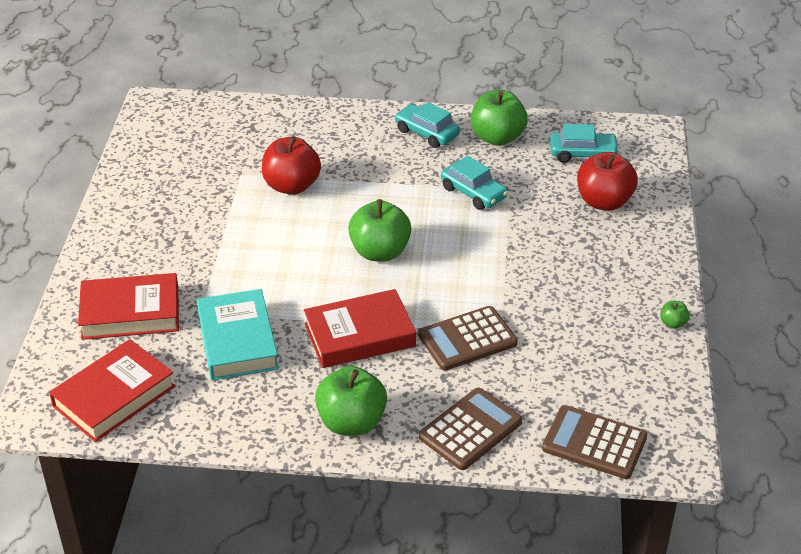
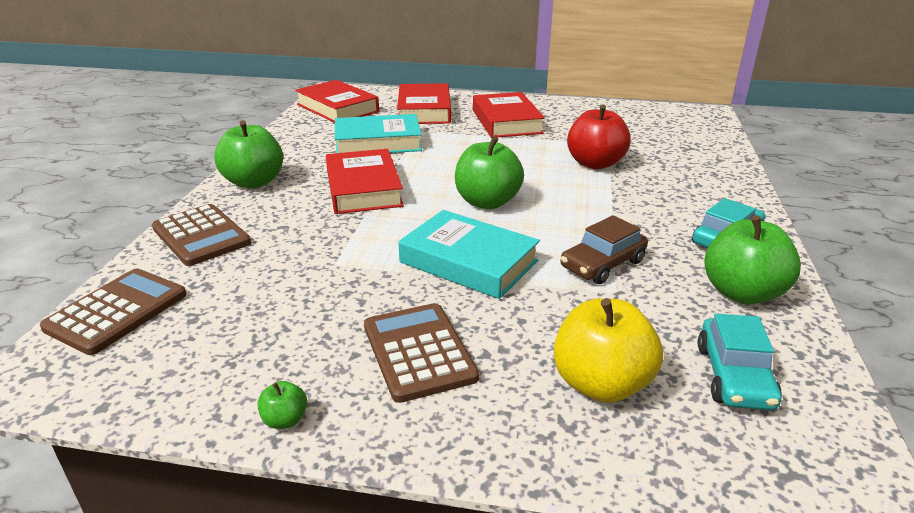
camera: 95 degrees right, 10 degrees down
(174, 243) = (506, 121): none -> red book
(467, 339) = (332, 242): brown calculator -> brown calculator (419, 352)
(473, 193) = (602, 264): turquoise car -> brown car
(483, 258) = (468, 262): none -> turquoise book
(604, 201) = (601, 384): red apple -> yellow apple

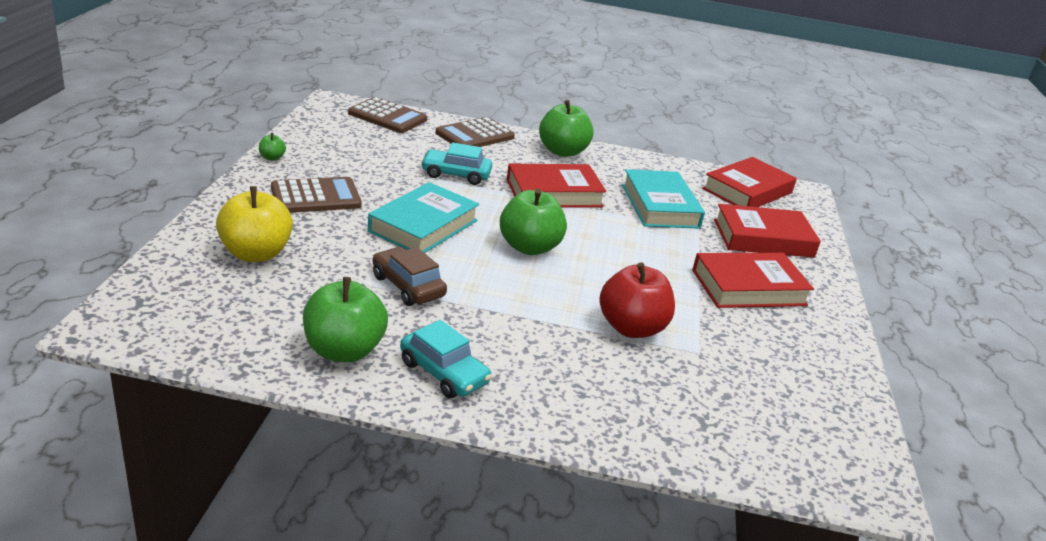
camera: 85 degrees right, 0 degrees up
(734, 376) = (238, 310): turquoise car -> turquoise car (456, 174)

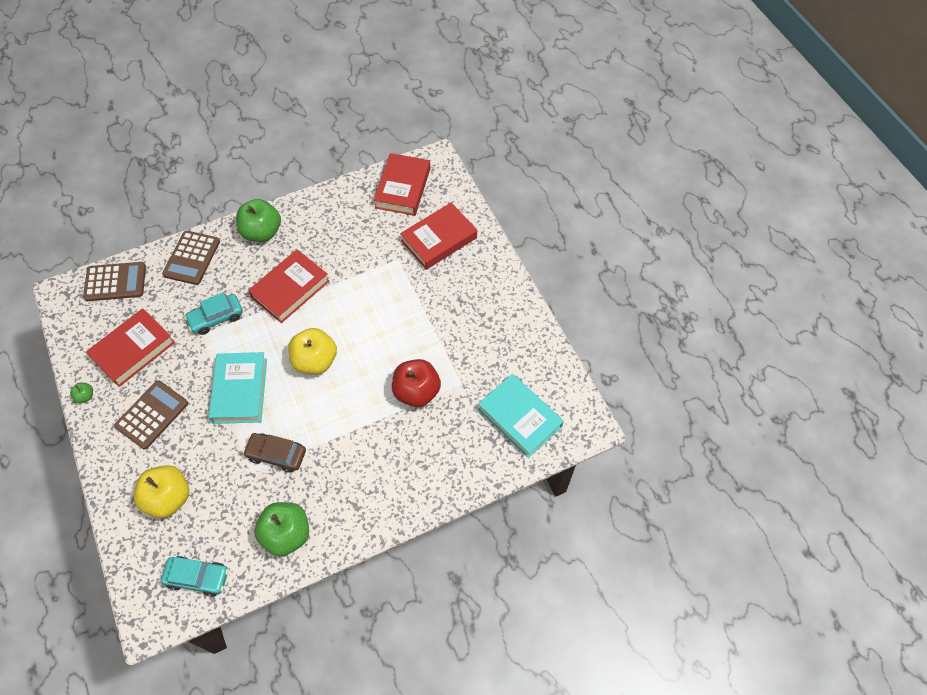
camera: 30 degrees left, 30 degrees up
(444, 373) = (349, 508): turquoise car -> turquoise car (198, 577)
(529, 247) = (315, 361): green apple -> yellow apple
(660, 206) = (361, 251): turquoise book -> turquoise book (519, 418)
(748, 287) = (456, 301): red book -> red book (133, 350)

